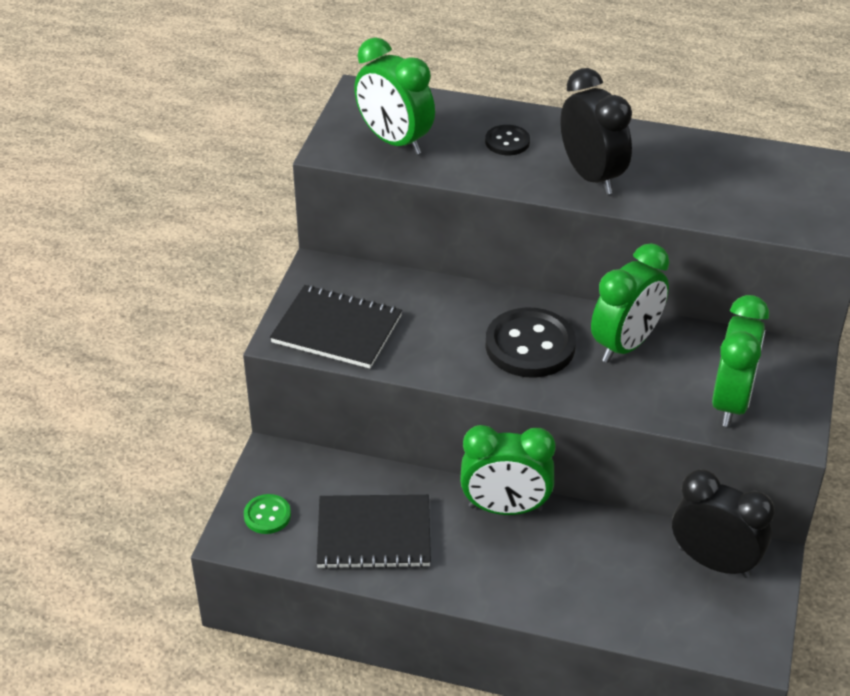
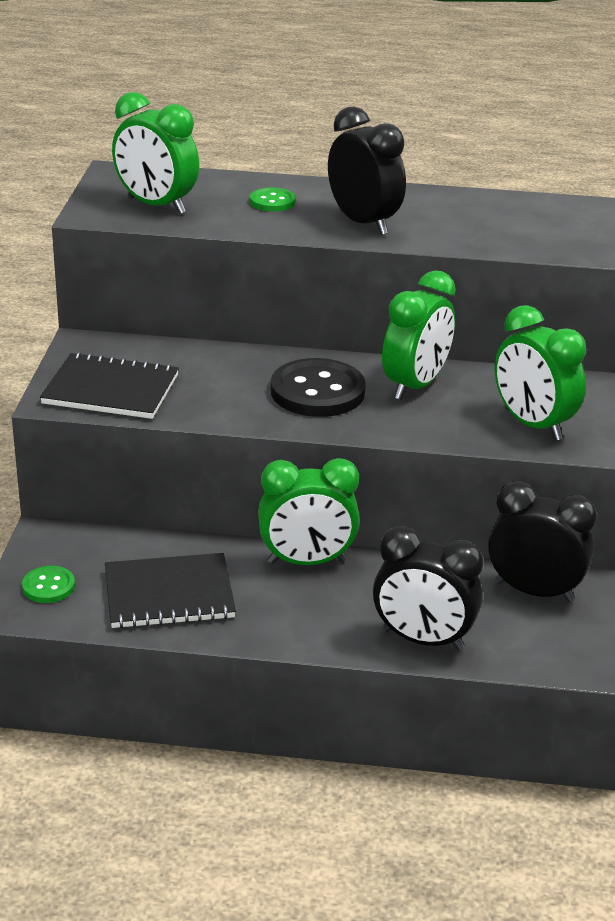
camera: 10 degrees left, 10 degrees down
(507, 142) = (272, 202): black button -> green button
(599, 607) = (423, 639): none -> black clock
(730, 402) = (532, 424): green clock -> green clock turned 135 degrees clockwise

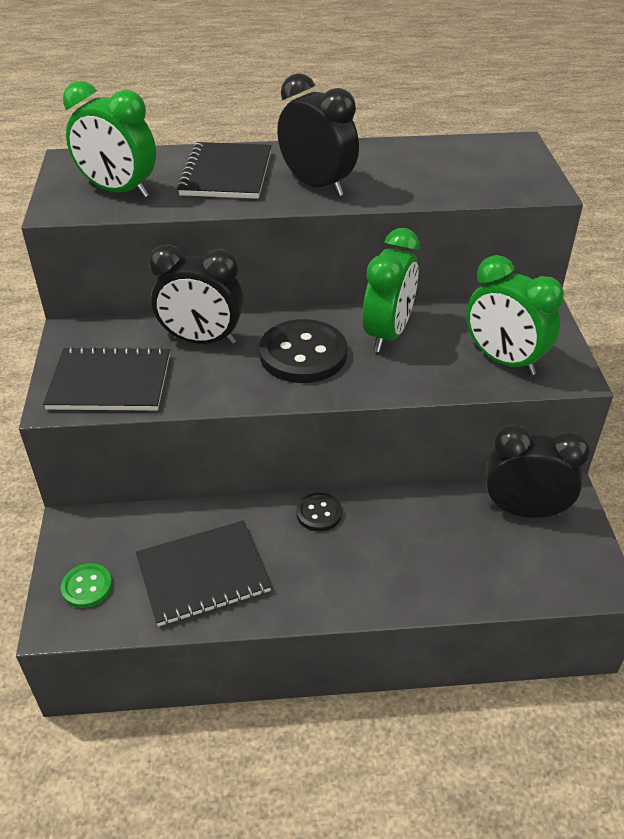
camera: 10 degrees left, 10 degrees up
(272, 202) = (226, 173): green button -> black notebook
(307, 561) = (319, 513): green clock -> black button
(423, 639) = (446, 583): black clock -> black clock (202, 340)

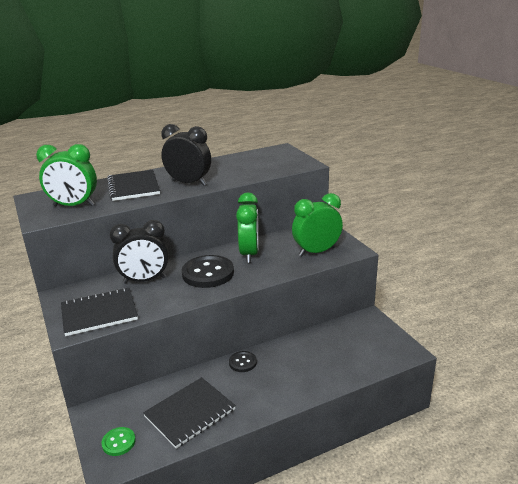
camera: 20 degrees left, 15 degrees down
(503, 360) = (316, 252): green clock -> green clock turned 135 degrees clockwise
(524, 510) = (352, 330): black clock -> none

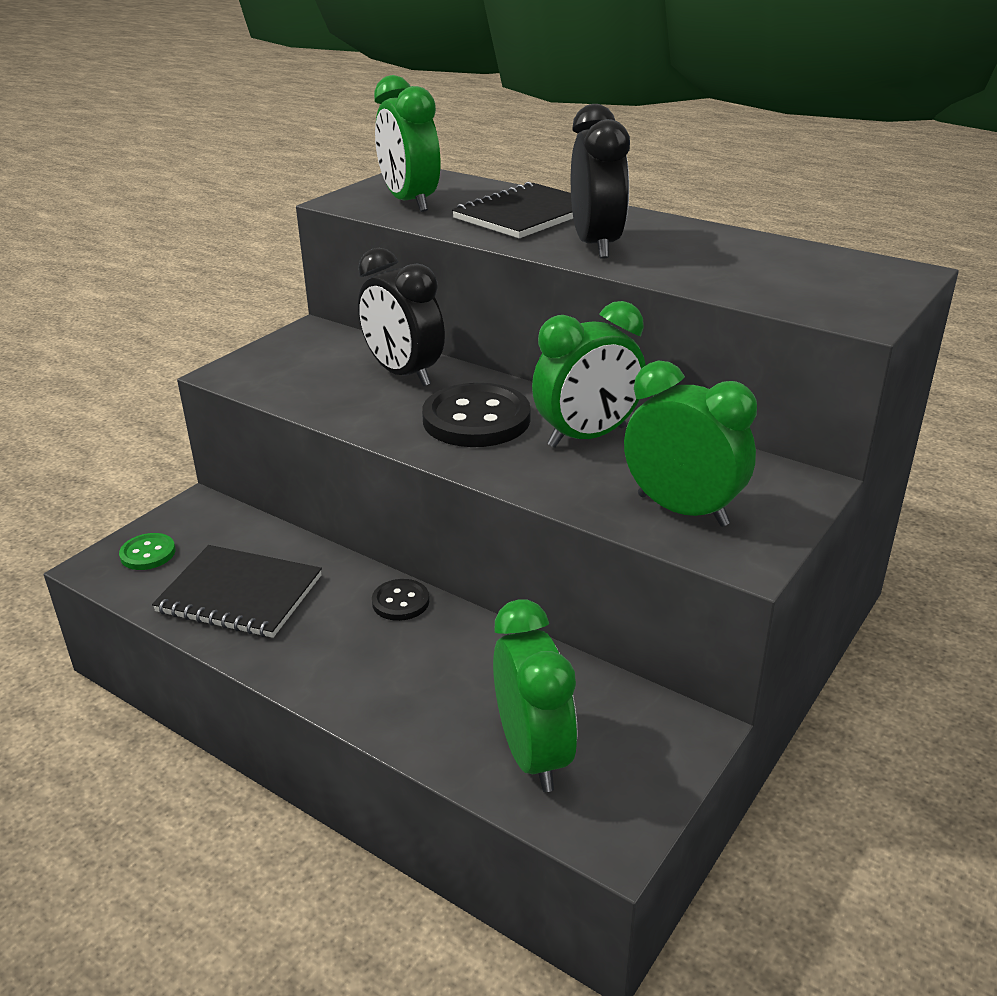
camera: 60 degrees right, 5 degrees up
(99, 313) = (285, 374): black notebook -> none
(359, 356) = (533, 754): none -> green clock

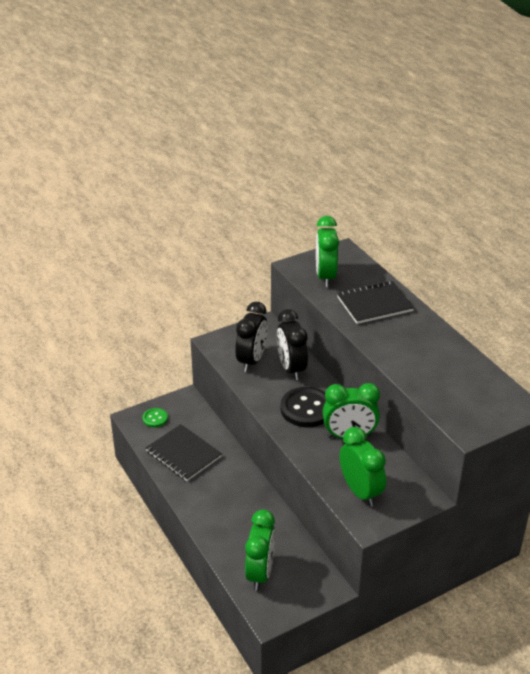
camera: 25 degrees right, 5 degrees up
(400, 602) = (248, 482): black button -> none
(596, 245) = (389, 340): black clock -> black clock (251, 360)

